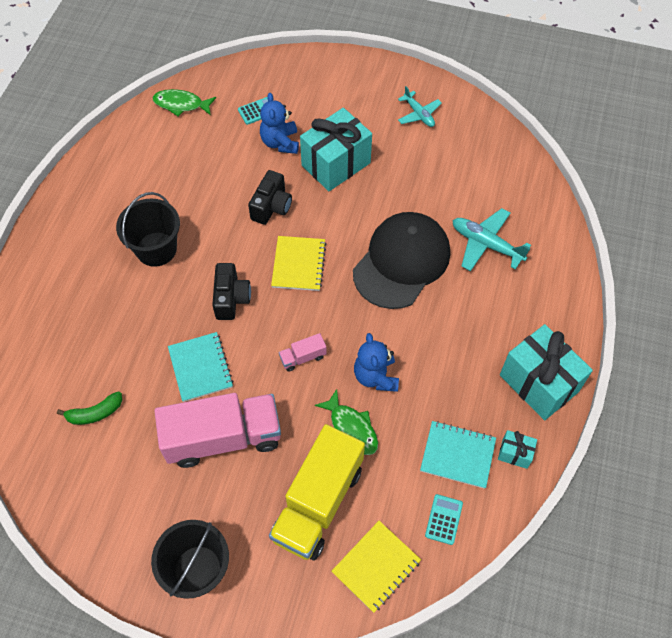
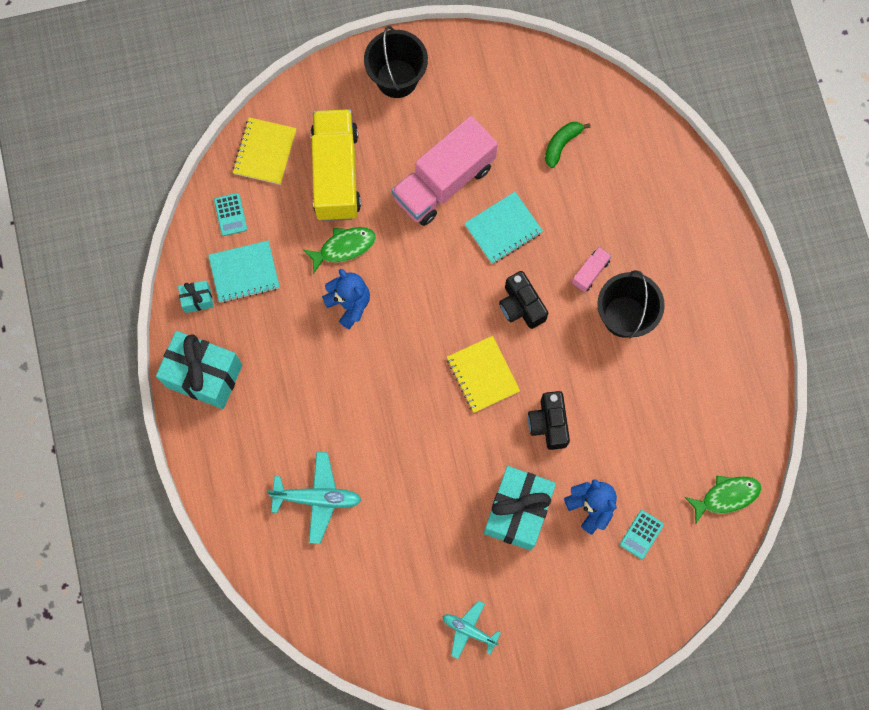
camera: 150 degrees right, 15 degrees up
(200, 367) = (503, 229): turquoise notebook -> turquoise notebook turned 75 degrees counterclockwise
(303, 357) = (422, 286): pink truck -> pink truck (590, 272)
(351, 428) = (344, 247): green fish -> green fish turned 135 degrees clockwise
(401, 262) = (388, 432): black cap -> none

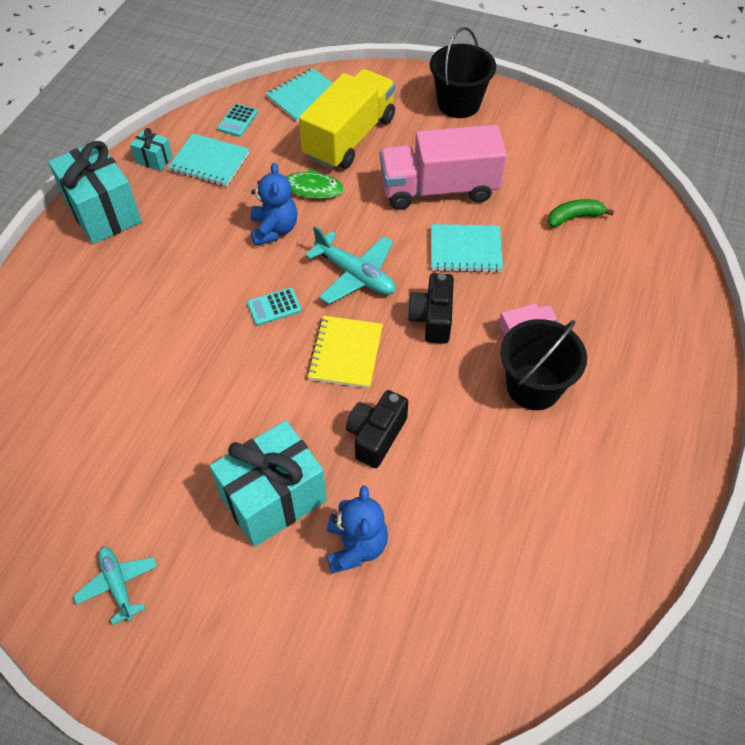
camera: 35 degrees right, 20 degrees down
(265, 152) = (305, 96): yellow notebook -> turquoise notebook
(317, 498) = (97, 361): turquoise plane -> turquoise plane (355, 275)
(641, 534) = (390, 615): turquoise calculator -> turquoise calculator (274, 307)
(726, 496) = (525, 642): green fish -> none

